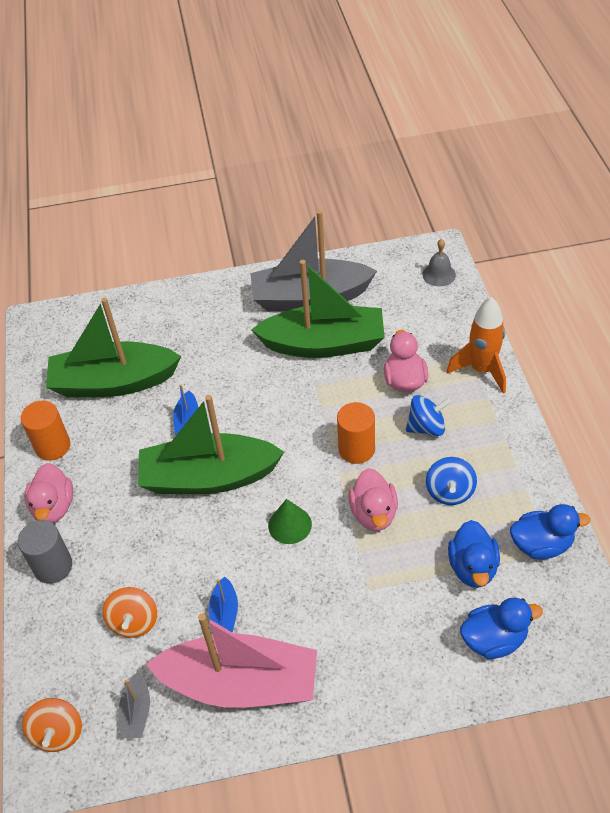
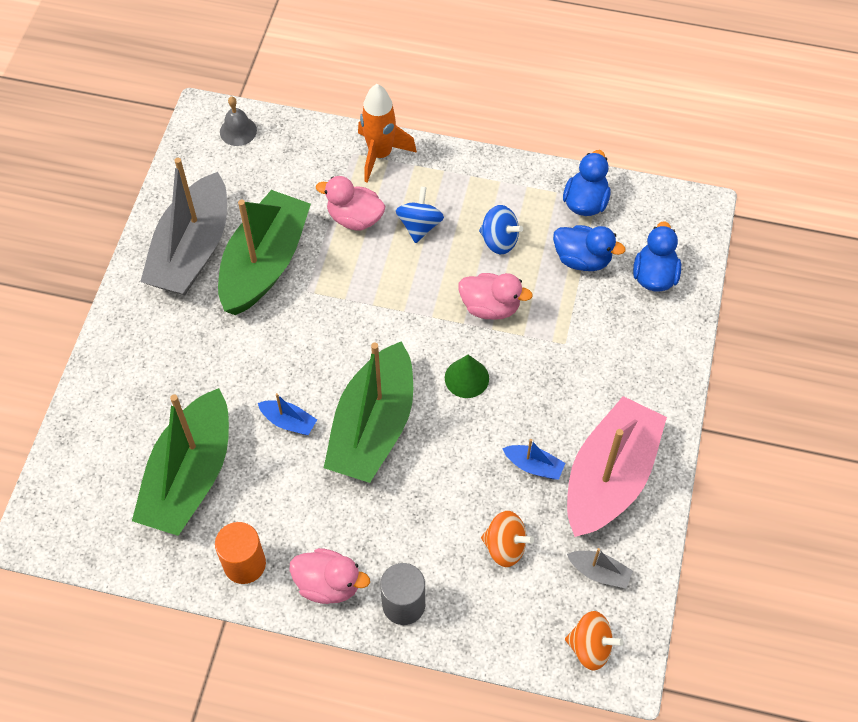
camera: 70 degrees left, 10 degrees up
(356, 449) = (412, 290): orange cylinder -> none

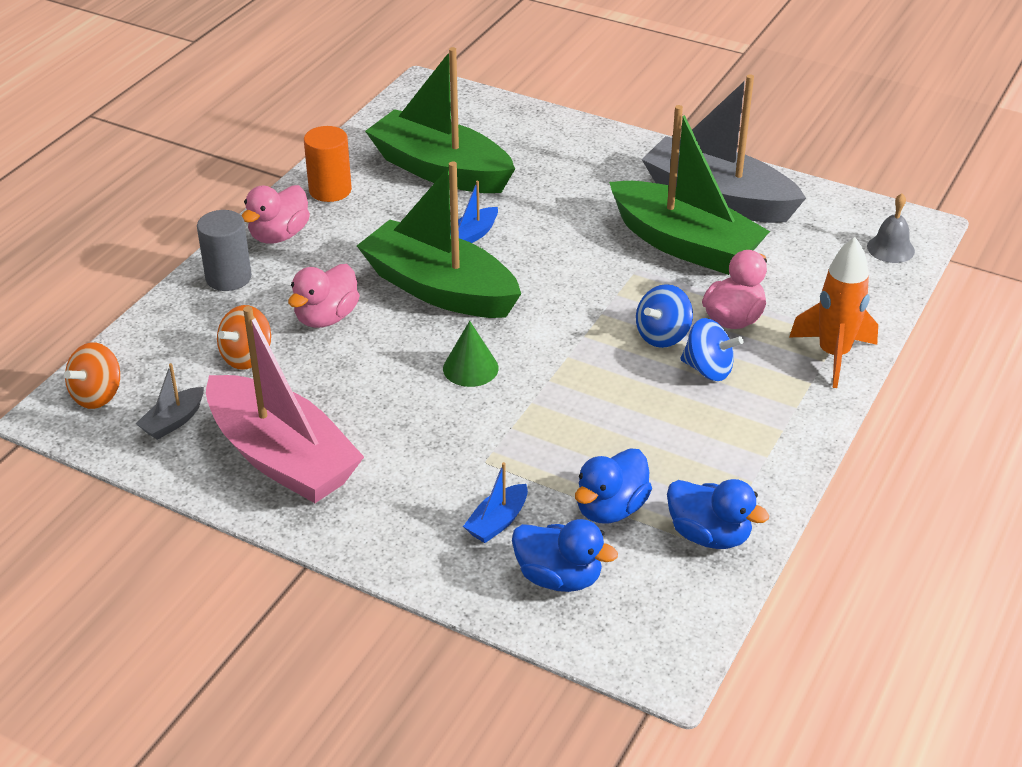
camera: 105 degrees right, 20 degrees down
(490, 307) = (564, 407): pink duck -> pink duck (326, 317)
(499, 240) = (665, 435): blue spinning top -> blue spinning top (662, 335)
(533, 466) = (330, 398): blue boat -> blue boat (497, 522)

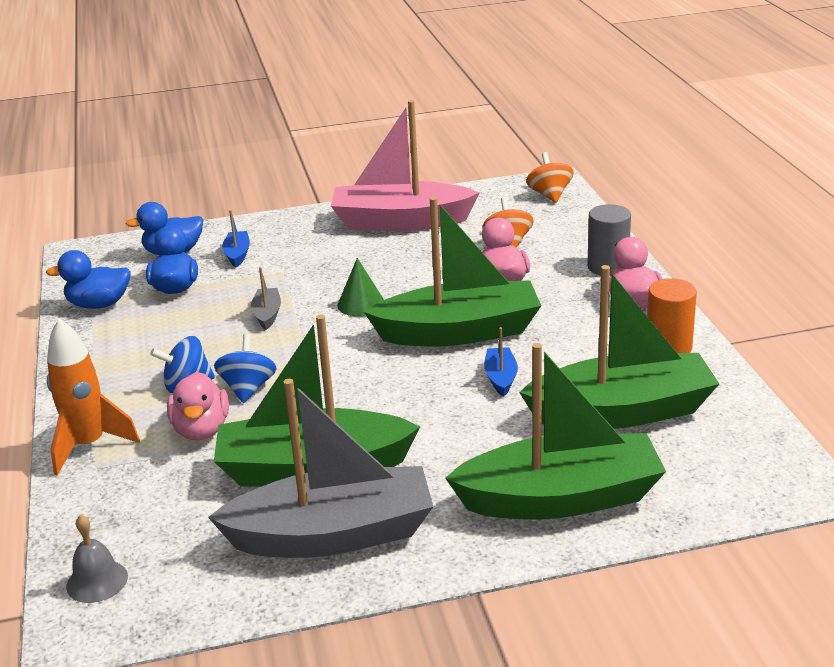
camera: 140 degrees right, 10 degrees down
(173, 421) = (487, 206): grey boat -> grey boat (267, 314)
(560, 147) = (561, 498): none -> green boat

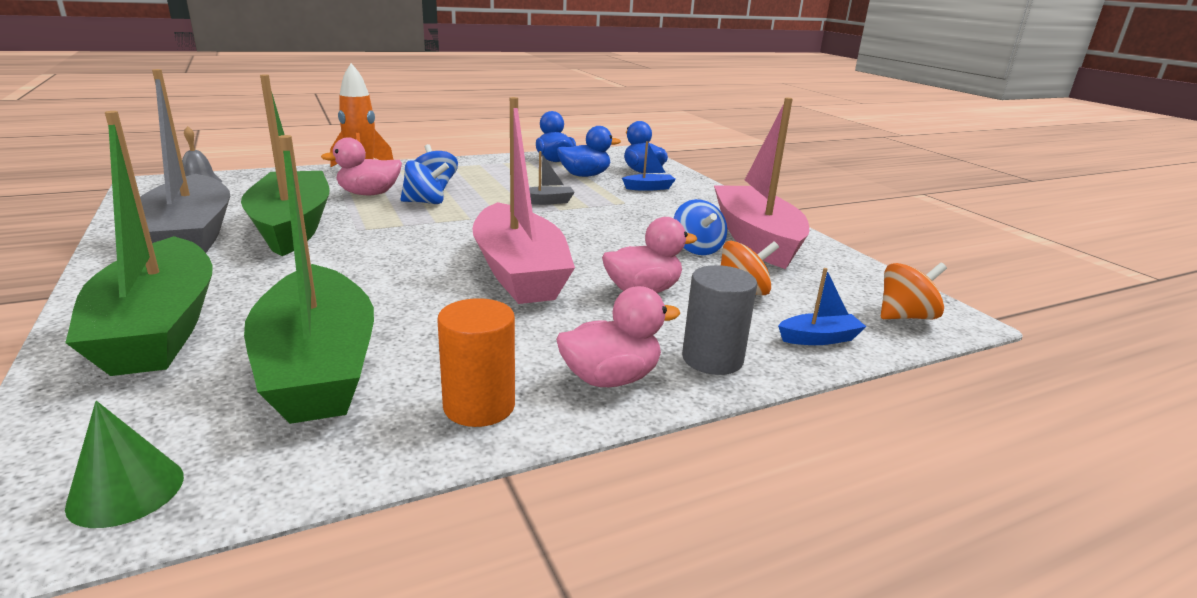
camera: 75 degrees right, 5 degrees down
(361, 304) = (572, 231): green cone -> green cone (126, 491)
(418, 249) = (697, 249): none -> blue spinning top
(459, 332) = (519, 272): green boat -> pink boat
(501, 378) = (419, 294): blue boat -> blue boat (819, 338)

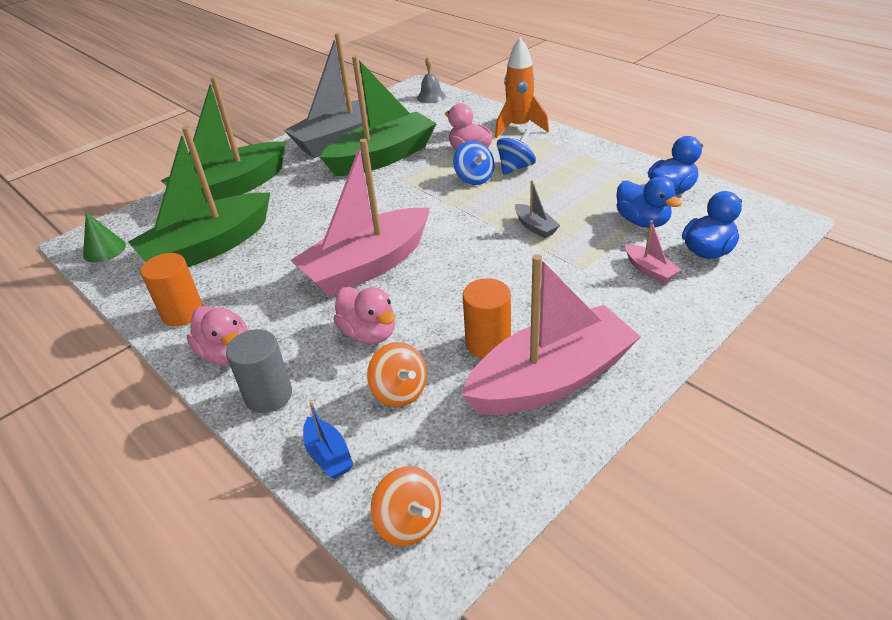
camera: 75 degrees right, 15 degrees up
(649, 188) = (649, 270): blue boat -> pink boat
(697, 249) = (488, 343): blue spinning top -> orange cylinder

